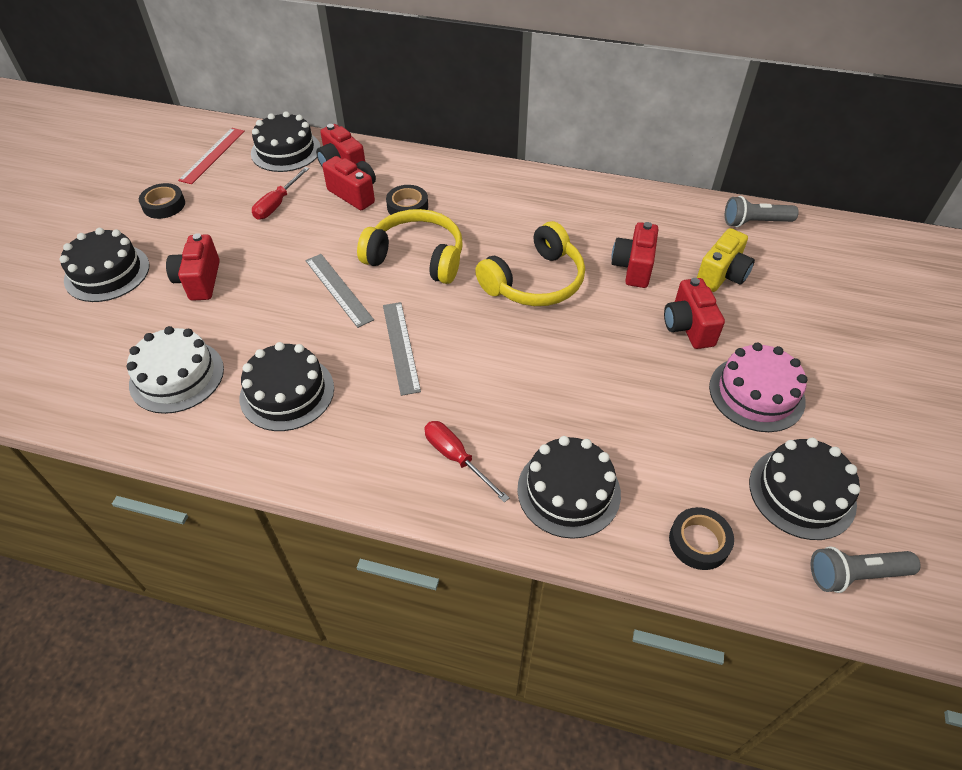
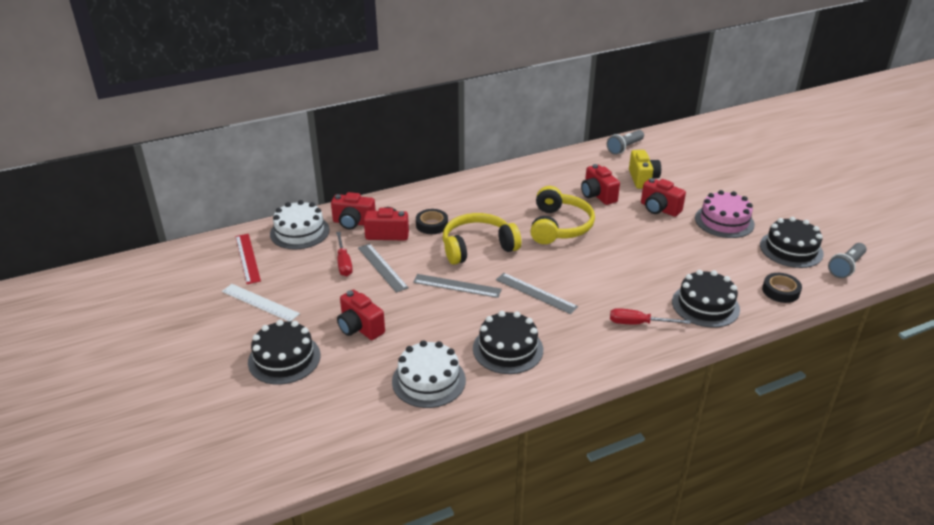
camera: 40 degrees left, 15 degrees down
(164, 205) = (260, 302): black tape -> white ruler
(286, 151) = (299, 232): black cake -> white cake
(302, 228) = (382, 267): none -> grey ruler

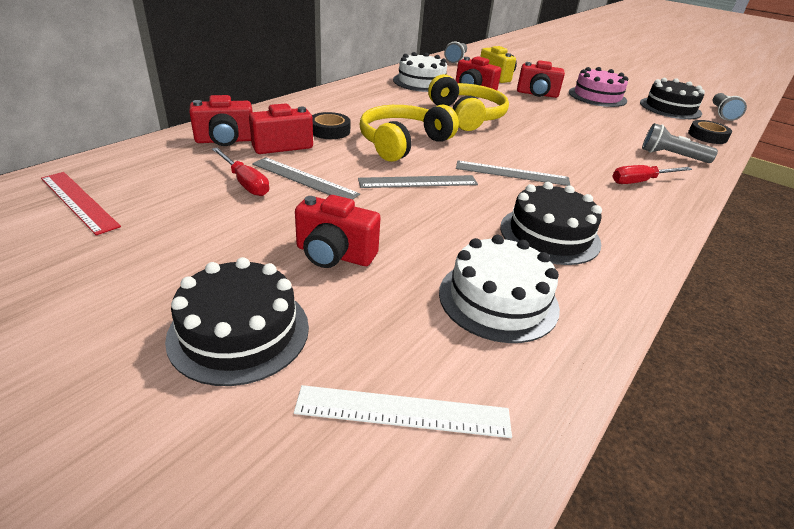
camera: 30 degrees left, 0 degrees up
(260, 302) = (137, 256): white ruler -> white ruler (403, 411)
(299, 232) = (151, 159): white cake -> white cake (421, 82)
(705, 305) = (671, 156): black cake -> grey flashlight

